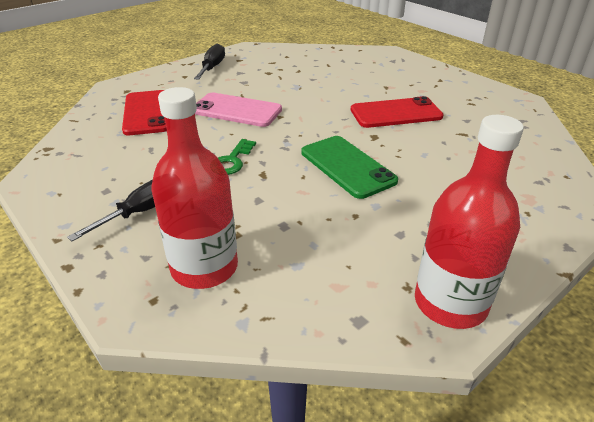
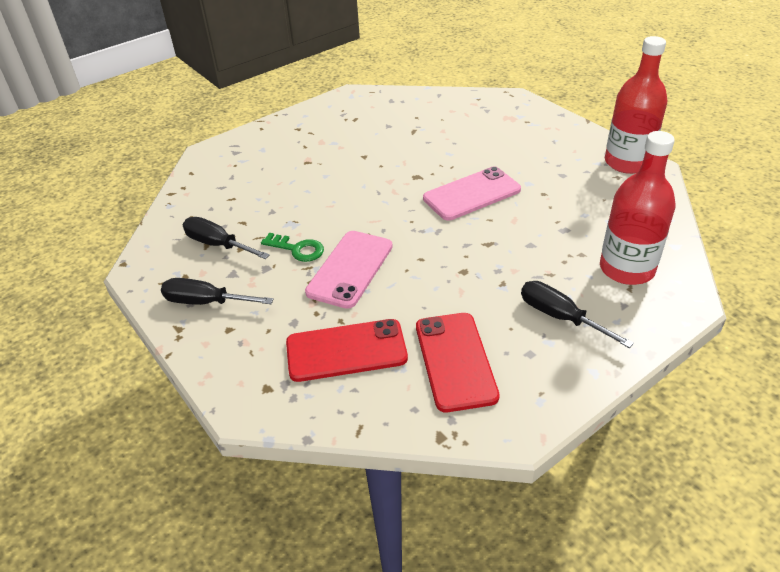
camera: 85 degrees left, 5 degrees up
(232, 161) = (465, 265): green key -> green key (297, 249)
(272, 65) = (218, 244): none -> black screwdriver
(347, 166) = (472, 194): green phone -> pink phone
(396, 113) = (371, 161): red phone -> red phone (455, 361)

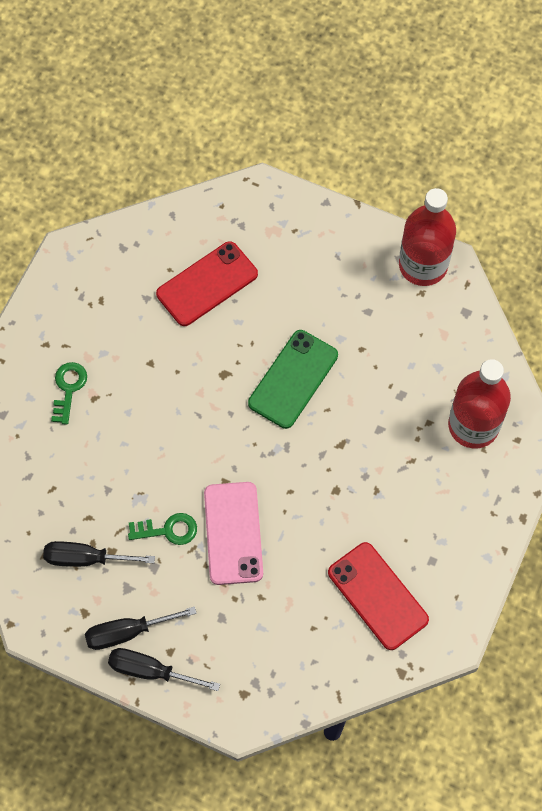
camera: 30 degrees left, 25 degrees up
(293, 152) = (68, 388): none -> green key
(346, 351) = (285, 627): red phone -> red phone (207, 284)
(472, 194) = (293, 379): pink phone -> green phone
(560, 317) = (440, 509): black screwdriver -> black screwdriver (150, 671)

